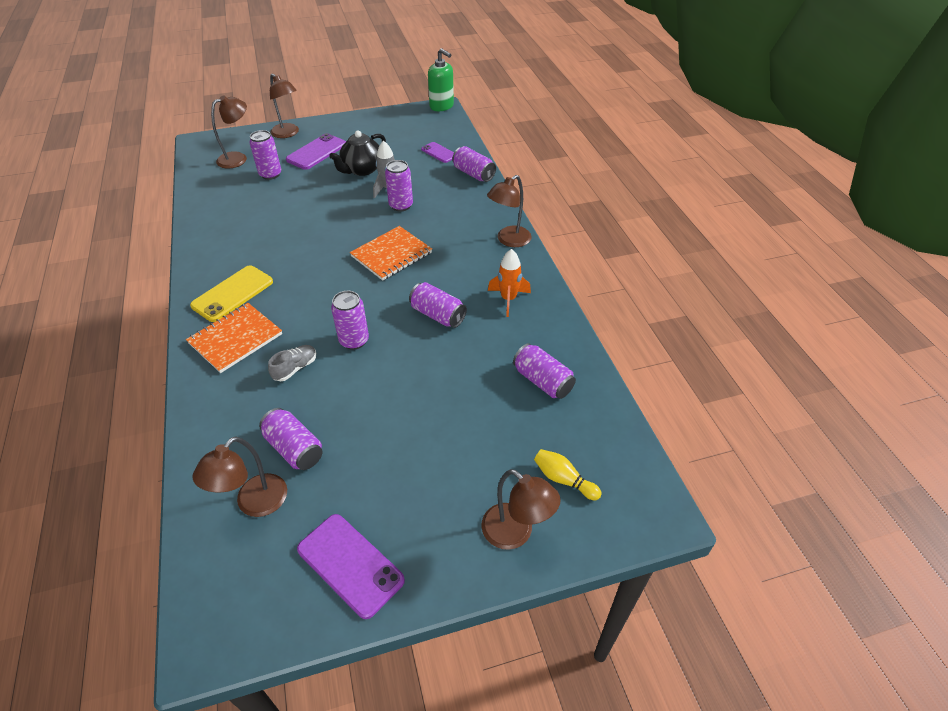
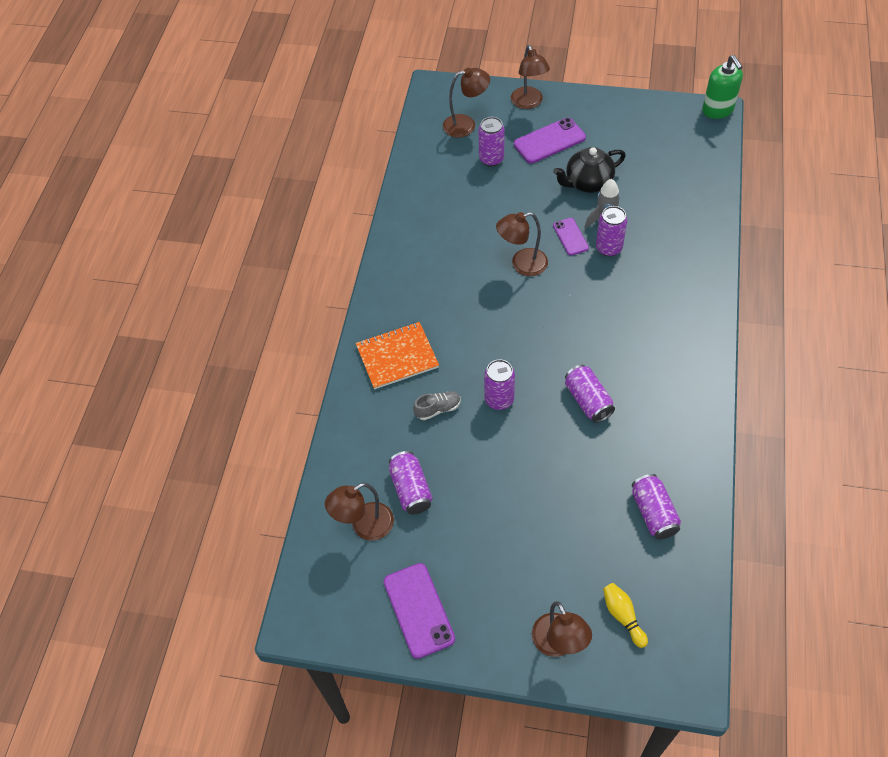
camera: 30 degrees right, 10 degrees up
(233, 294) = (409, 304): yellow phone -> none
(391, 254) = (573, 310): orange notebook -> none
(439, 153) = (682, 184): purple phone -> purple phone (570, 237)
(473, 174) = (707, 229): purple can -> none
(508, 299) = (665, 409): orange rocket -> none
(509, 240) = (702, 335): brown lamp -> brown lamp (522, 264)

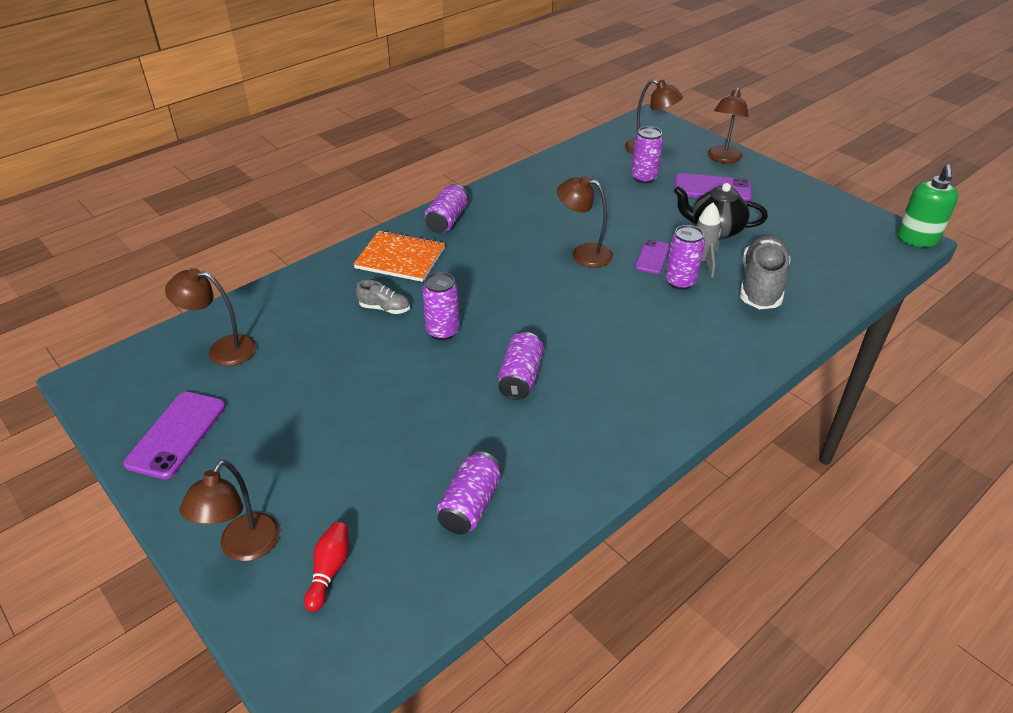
camera: 35 degrees right, 15 degrees down
(411, 489) = (290, 348): purple can -> purple can (447, 220)
(623, 616) = (329, 570): yellow bowling pin -> red bowling pin
(661, 217) = (761, 286): none -> grey shoe

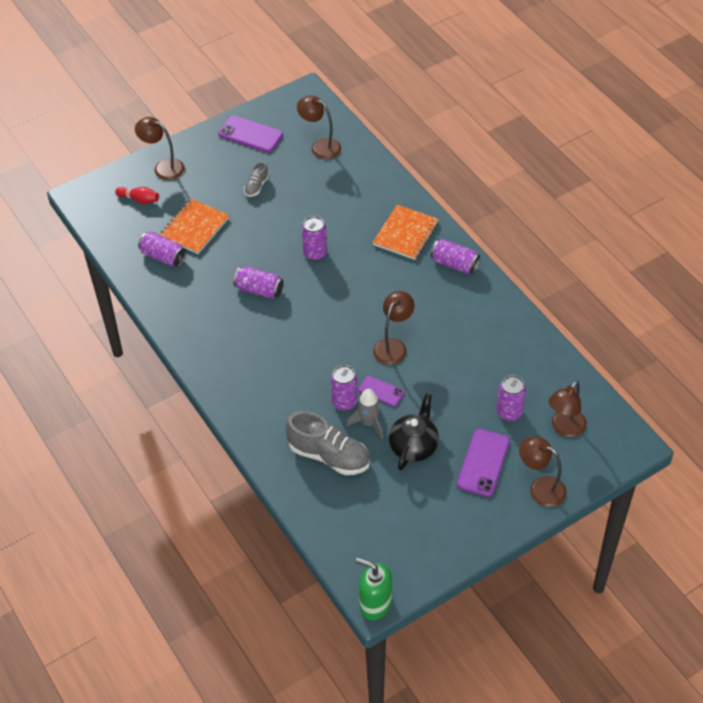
camera: 100 degrees right, 10 degrees up
(222, 350) = (320, 146): brown lamp -> brown lamp turned 75 degrees counterclockwise
(384, 308) = (346, 224): grey shoe -> grey shoe (256, 186)
(400, 473) = (194, 228): none -> orange notebook

